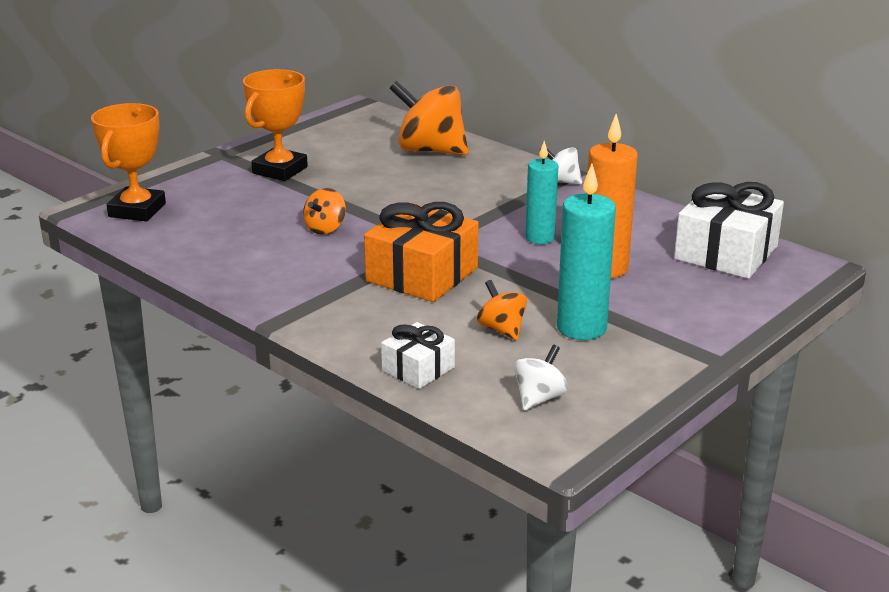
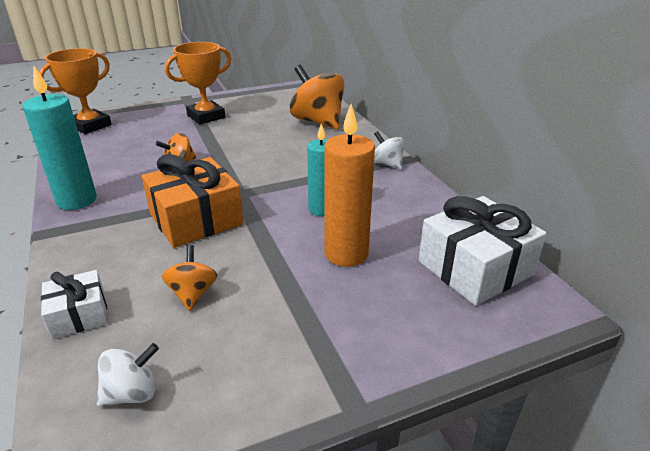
camera: 25 degrees right, 5 degrees up
(581, 328) = (261, 315): turquoise candle -> turquoise candle (77, 200)

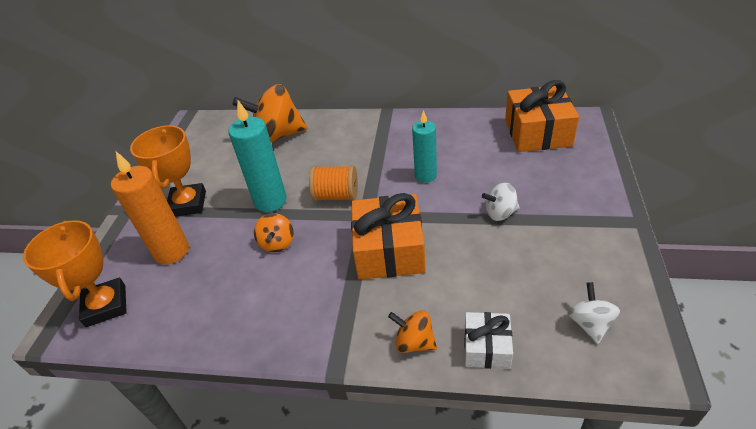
camera: 55 degrees left, 10 degrees up
(77, 200) = (289, 334): turquoise candle -> turquoise candle (270, 201)
(193, 294) = (494, 272): orange spinning top -> orange spinning top (414, 342)
(256, 171) = (336, 196): none -> orange spool
(346, 254) = (490, 180): orange candle -> orange candle (171, 251)
(387, 164) = (385, 123): white spinning top -> white spinning top (500, 213)
(475, 268) = (537, 132): white gift -> orange gift

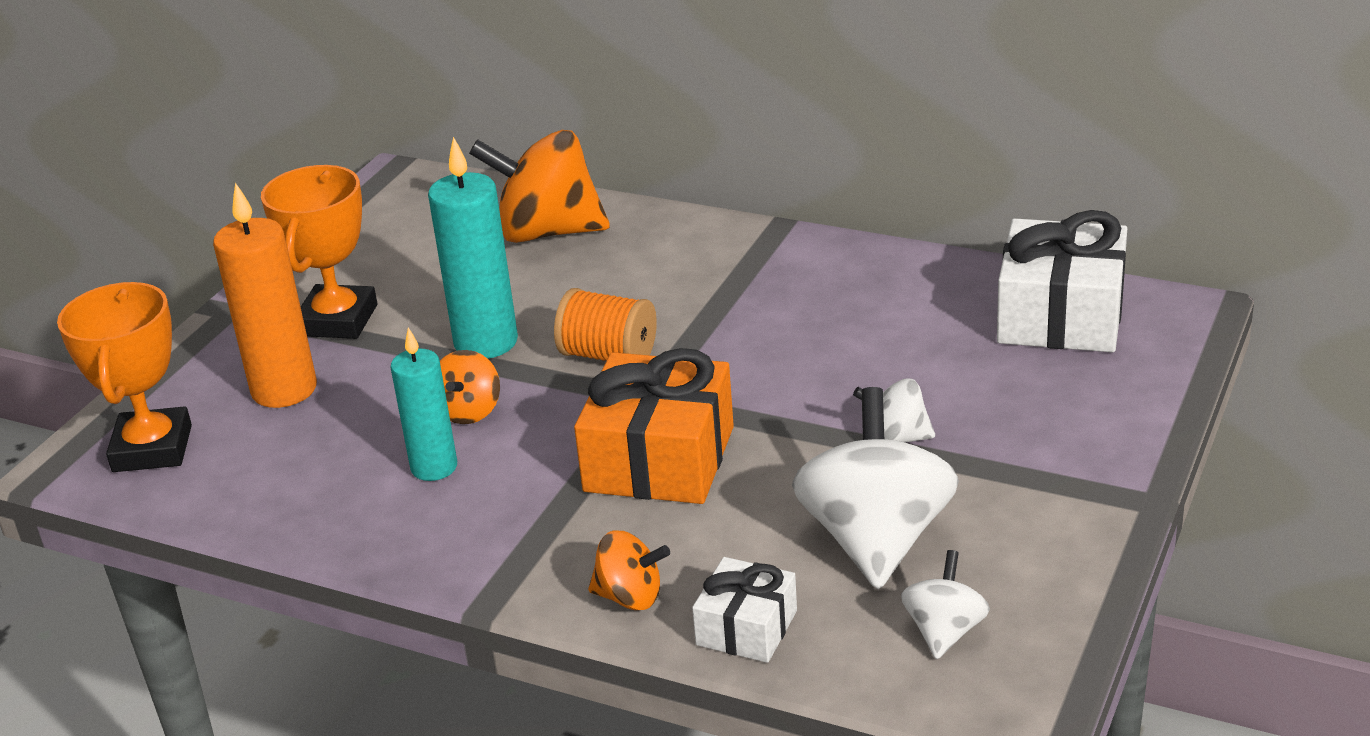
camera: 15 degrees right, 10 degrees down
(414, 342) = (630, 597): orange spinning top -> orange spinning top turned 150 degrees clockwise
(425, 176) = (793, 352): turquoise candle -> turquoise candle (434, 467)
(523, 274) = (876, 539): none -> white spinning top
(537, 132) = (1061, 316): orange gift -> white gift

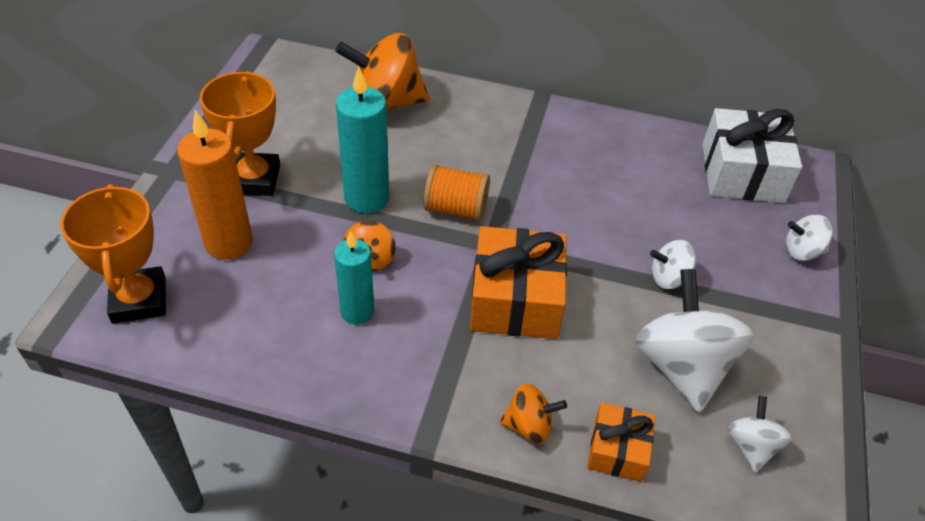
camera: 15 degrees left, 15 degrees up
(746, 628) = (617, 450): white gift -> orange gift
(1117, 411) = (802, 251): none -> white spinning top

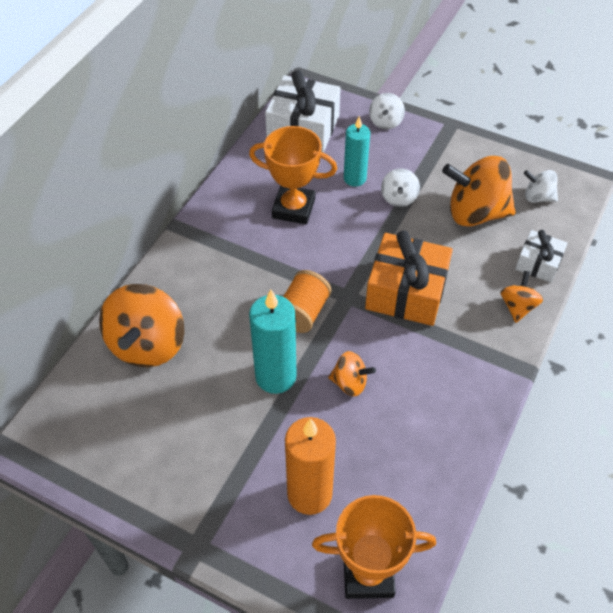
camera: 75 degrees left, 5 degrees up
(254, 179) = (228, 468): orange trophy -> orange trophy (293, 208)
(357, 311) = (404, 399): turquoise candle -> turquoise candle (355, 178)
(617, 450) = (538, 263): orange gift -> white gift
(682, 366) = (475, 213): white spinning top -> orange spinning top

